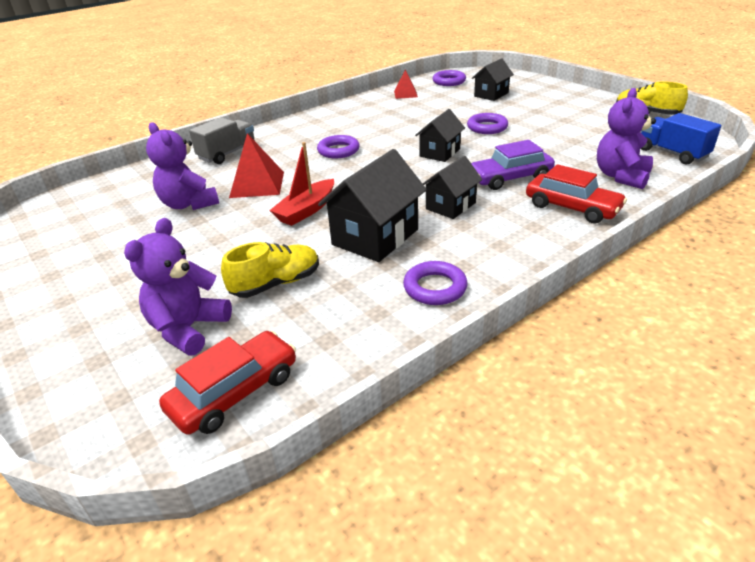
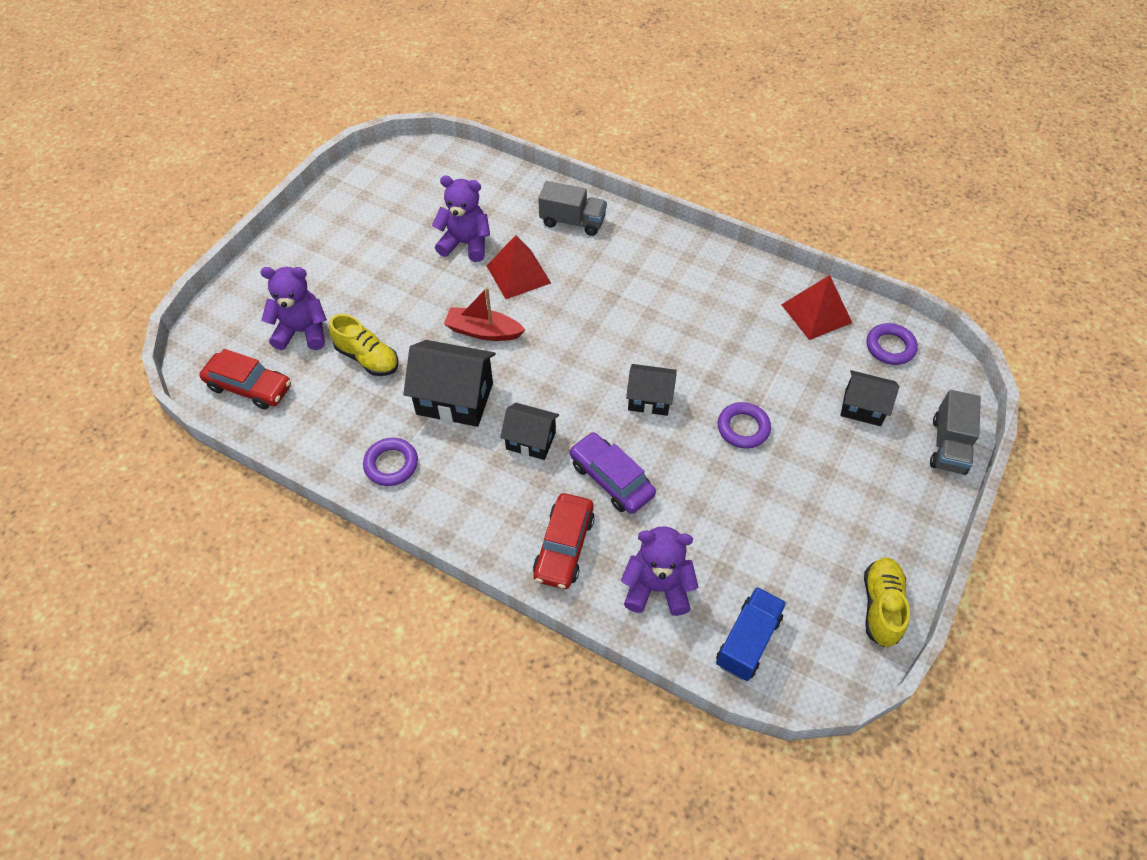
camera: 65 degrees right, 20 degrees up
(189, 204) = (465, 244): purple teddy bear -> purple teddy bear turned 75 degrees clockwise
(338, 151) = (617, 308): purple ring -> none
(405, 94) = (816, 313): red pyramid -> red pyramid, size x1.66
(531, 81) = (948, 445): none -> grey truck

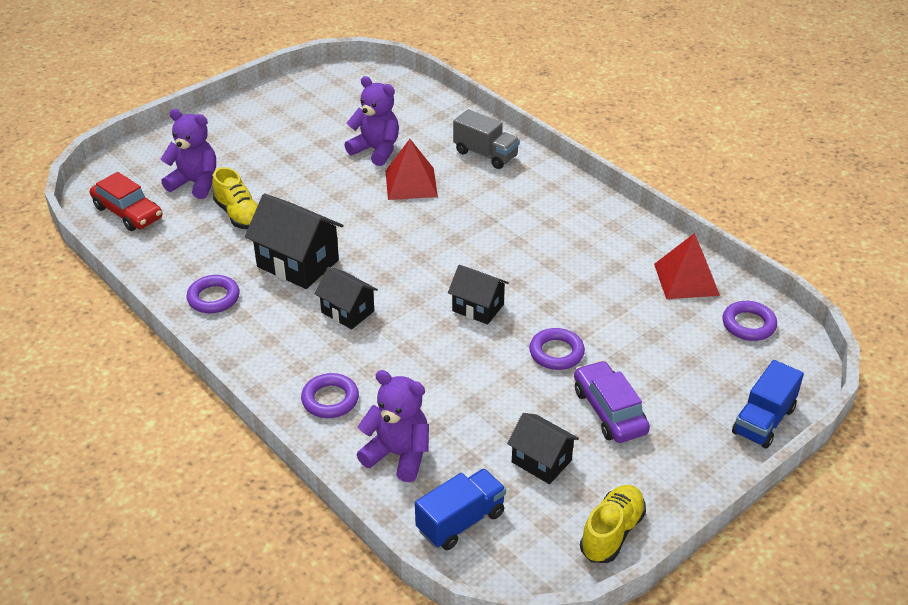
camera: 20 degrees right, 15 degrees down
(483, 331) = (353, 219): red boat -> none
(564, 546) = (330, 399): red car -> purple ring
(611, 479) = (405, 360): purple car -> purple car (609, 411)
(862, 408) = (689, 367): black house -> black house (541, 461)
(948, 445) = (763, 421): grey truck -> blue truck

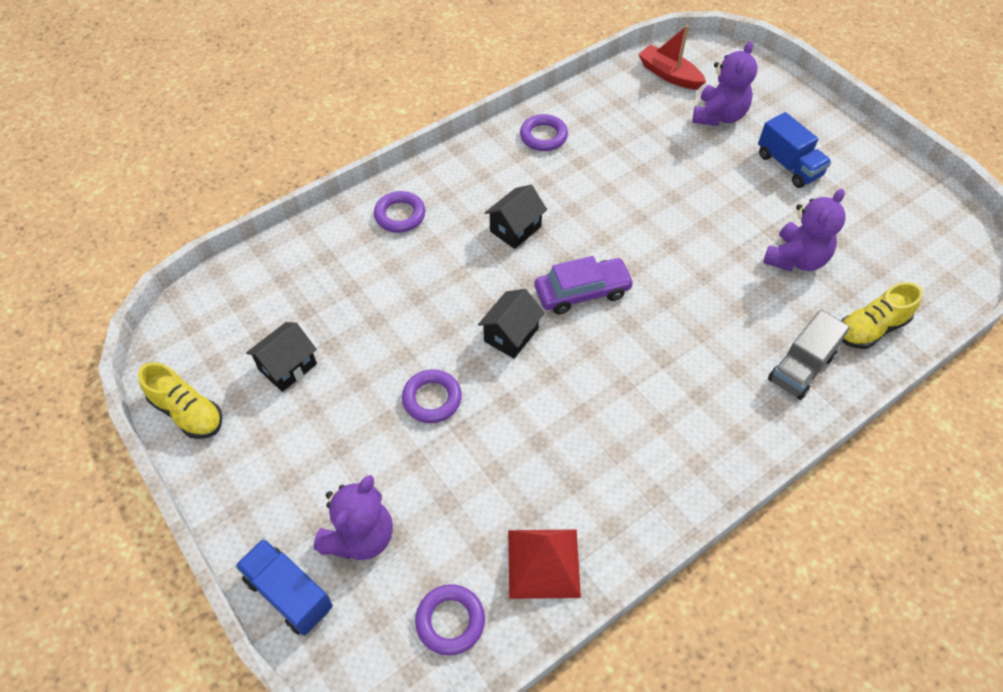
camera: 95 degrees right, 15 degrees up
(128, 212) = (669, 75): red car -> red boat
(239, 215) = (667, 149): yellow shoe -> yellow shoe (871, 328)
(298, 263) = (590, 192): black house -> none
(398, 455) = (323, 260): purple teddy bear -> purple teddy bear (360, 536)
(411, 183) = (731, 288): red pyramid -> none
(461, 521) = (237, 299): blue truck -> blue truck (788, 165)
(609, 411) = (339, 436): purple car -> purple car (582, 292)

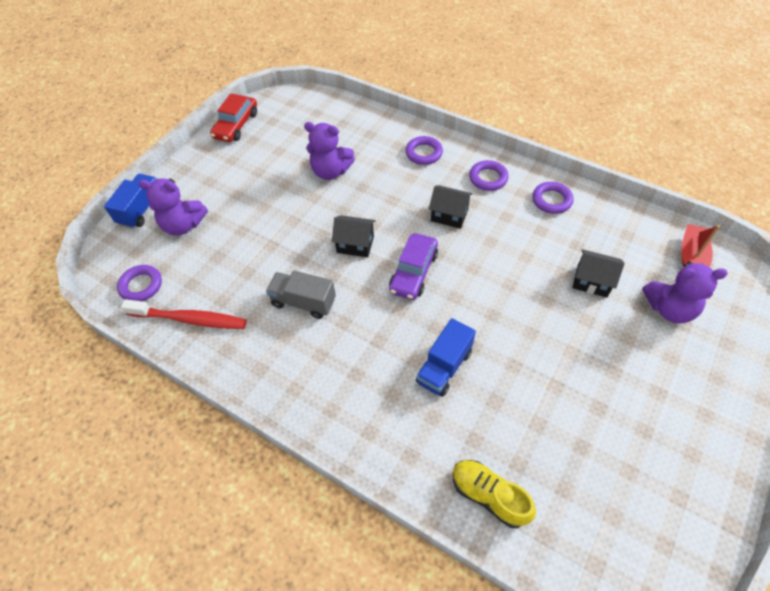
camera: 70 degrees right, 0 degrees up
(188, 412) = (236, 125): yellow shoe -> red car
(287, 367) = (282, 150): black house -> black house (592, 281)
(432, 399) = (287, 222): purple ring -> purple ring (488, 178)
(543, 563) = (190, 319): red pyramid -> red toothbrush
(582, 292) = (413, 272): purple car -> purple car turned 60 degrees clockwise
(788, 165) = (648, 380): blue truck -> blue truck (444, 367)
(795, 259) = (535, 412): purple teddy bear -> purple teddy bear (330, 171)
(800, 368) = (415, 443): grey truck -> grey truck (303, 302)

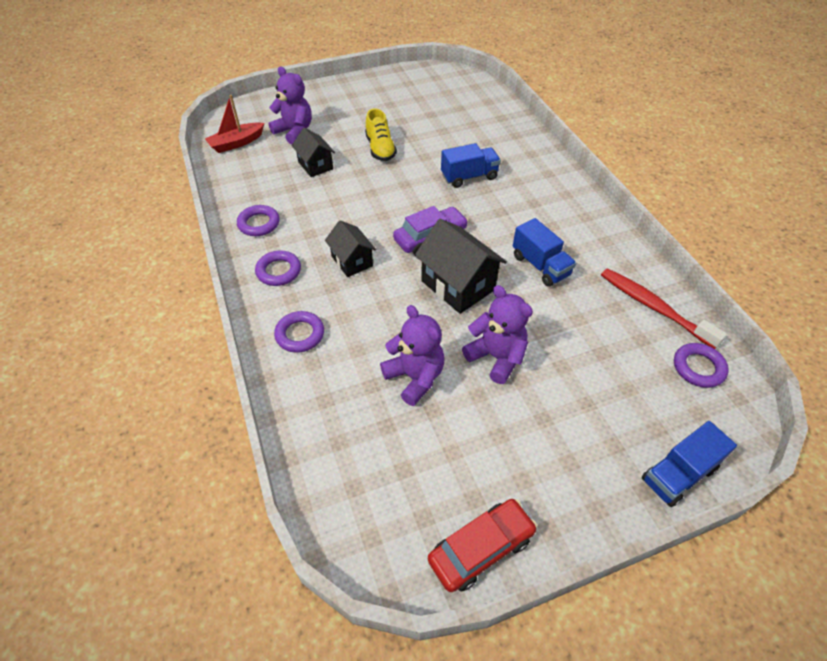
camera: 145 degrees left, 5 degrees down
(183, 225) = (628, 415): purple teddy bear -> purple teddy bear (496, 357)
(303, 302) = (540, 266): grey truck -> blue truck
(355, 244) = (458, 285): black house -> black house, size x1.61
(489, 495) = (501, 122): yellow shoe -> yellow shoe (380, 149)

